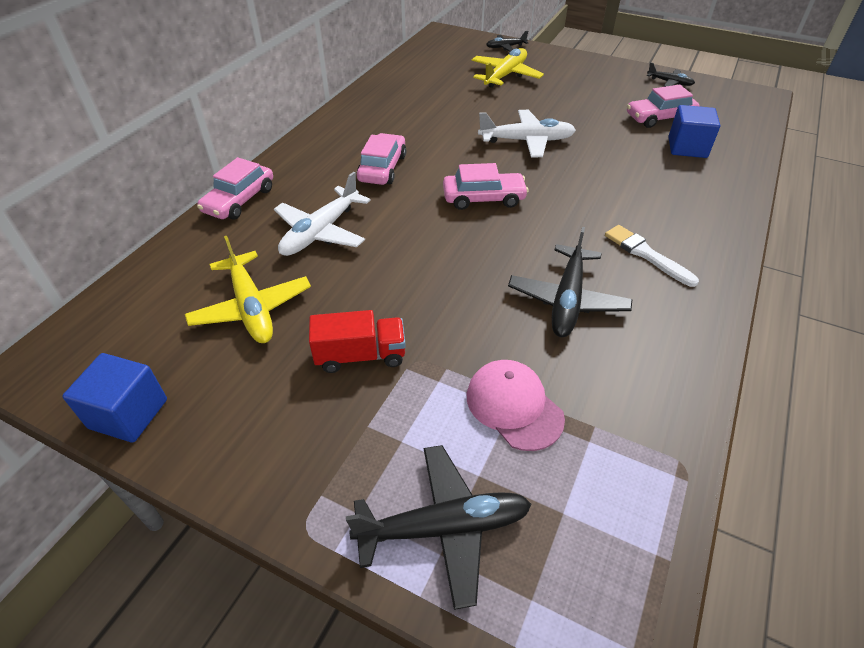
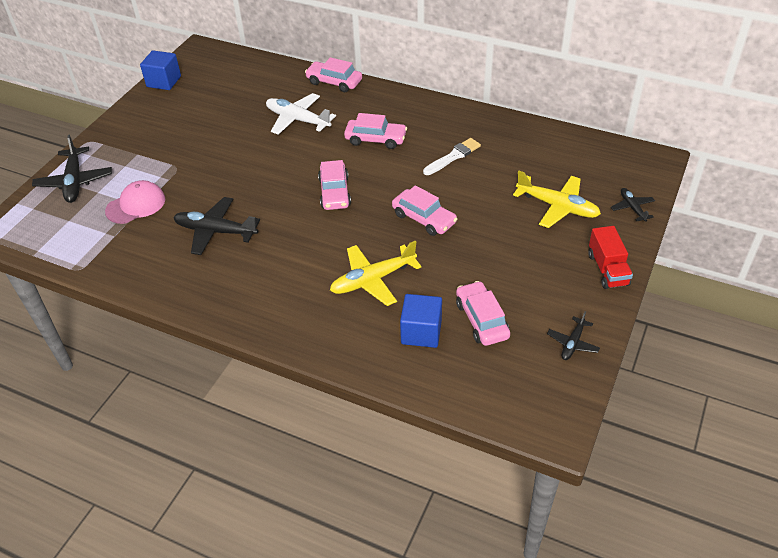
camera: 90 degrees right, 0 degrees up
(251, 308) = (229, 104): yellow plane -> yellow plane (372, 280)
(360, 355) = (185, 147): red truck -> red truck (607, 269)
(527, 141) = (424, 219): white plane -> pink car
(646, 254) = (258, 278): white brush -> white brush (453, 156)

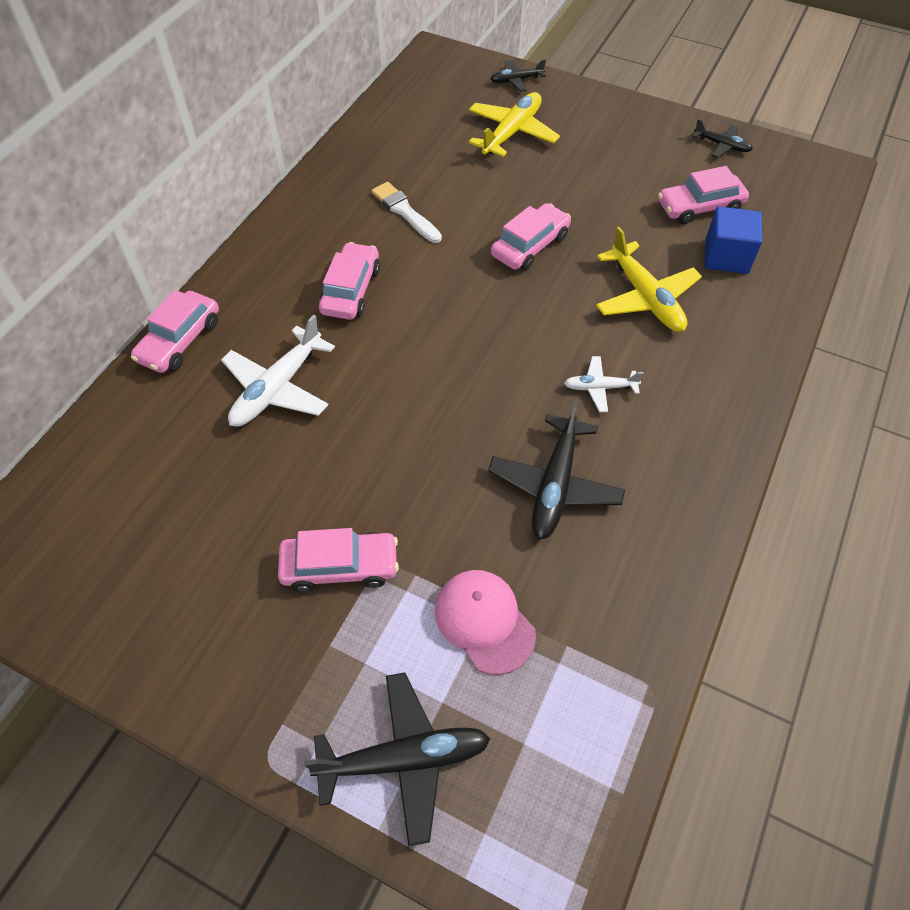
camera: 90 degrees left, 10 degrees up
(164, 81) = (78, 630): blue cube -> none
(289, 253) = (599, 388): none -> white plane
(334, 192) = (471, 337): pink car -> pink car (340, 567)
(607, 269) = (613, 109): red truck -> none

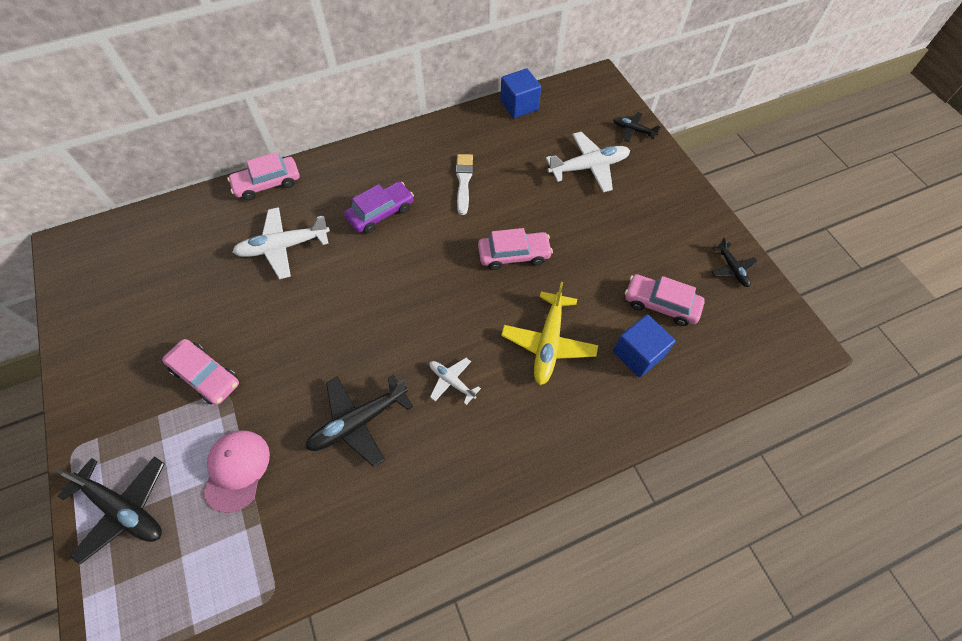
camera: 40 degrees right, 5 degrees up
(351, 290) = (381, 213): pink car -> purple car
(381, 114) = (519, 105): none -> blue cube
(512, 132) = (589, 167): yellow plane -> white plane

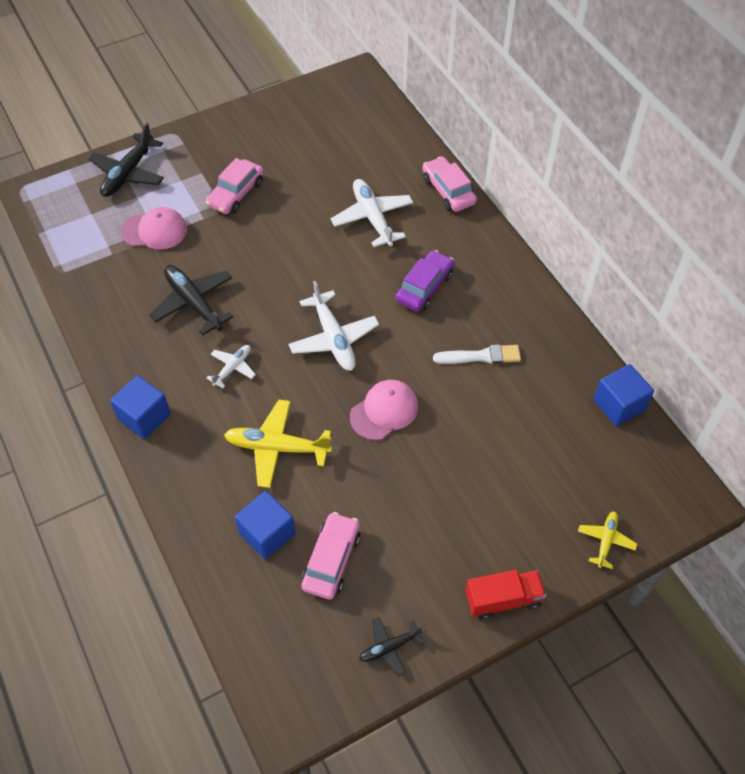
camera: 85 degrees right, 5 degrees down
(381, 213) = (424, 287): purple car -> purple car turned 105 degrees counterclockwise
(506, 472) = (144, 417): none -> blue cube
(514, 255) = (384, 411): pink car -> pink cap
(589, 167) = (528, 486): white plane -> white plane (333, 339)
(633, 130) = (606, 541): black plane -> yellow plane
(684, 194) = (503, 599): none -> red truck

